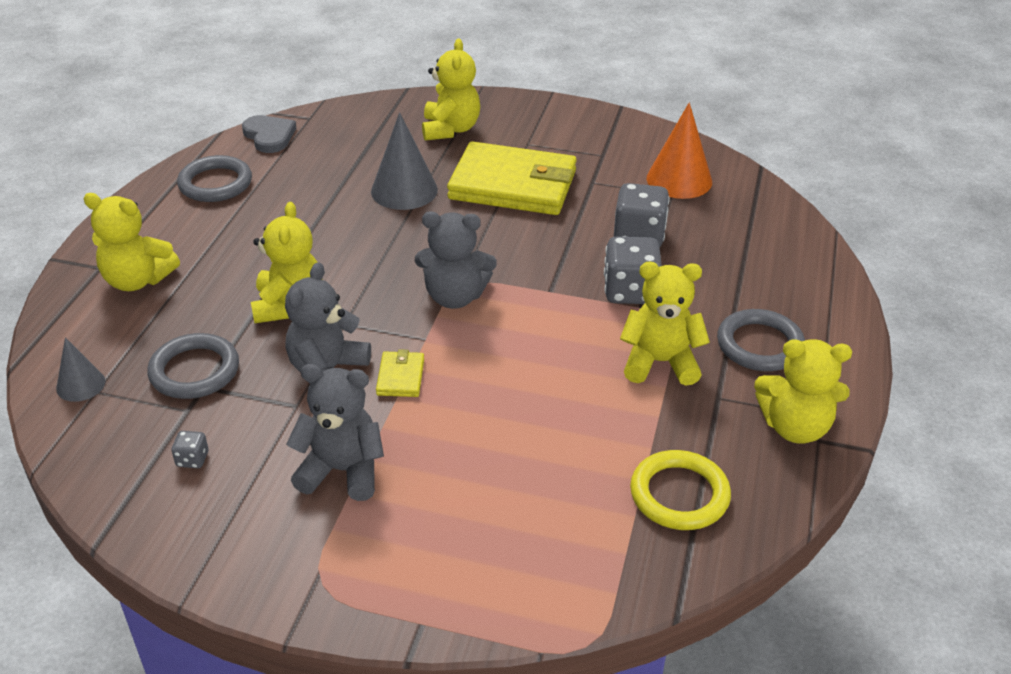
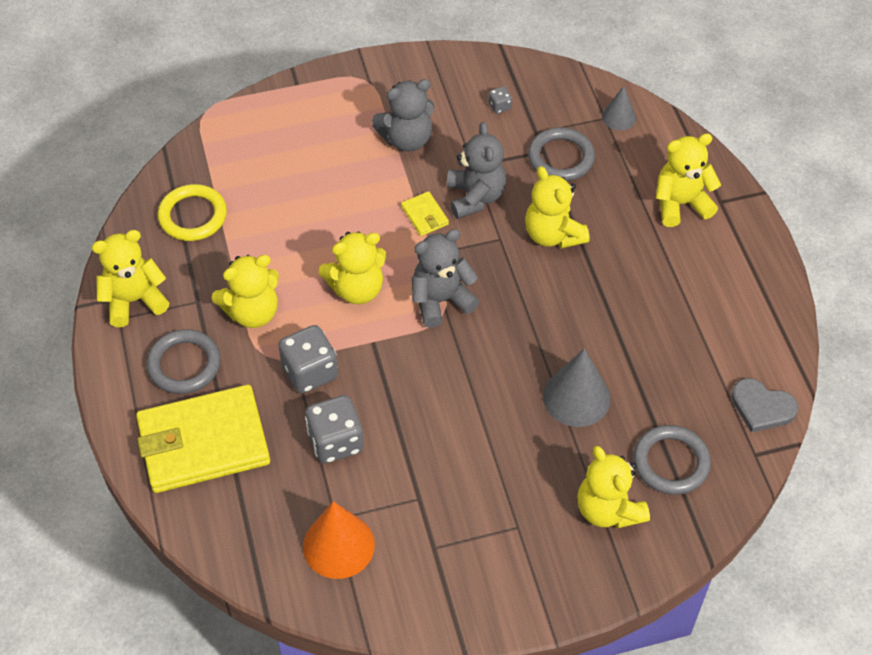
camera: 150 degrees right, 15 degrees up
(215, 183) = (738, 324): grey ring -> grey ring (671, 462)
(513, 185) = (488, 455): yellow wallet -> yellow wallet (203, 442)
(532, 339) = (357, 289): none -> yellow teddy bear

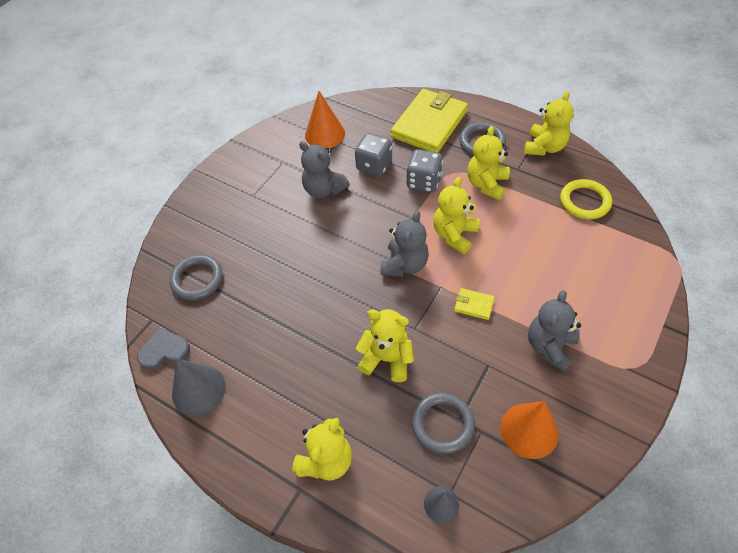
camera: 140 degrees right, 0 degrees up
(475, 197) = (461, 343): grey teddy bear -> grey teddy bear (324, 189)
(499, 106) = (529, 430): grey dice -> orange cone
(576, 397) = (278, 273): grey cone -> grey cone (198, 390)
(608, 509) = (213, 233): yellow teddy bear -> none

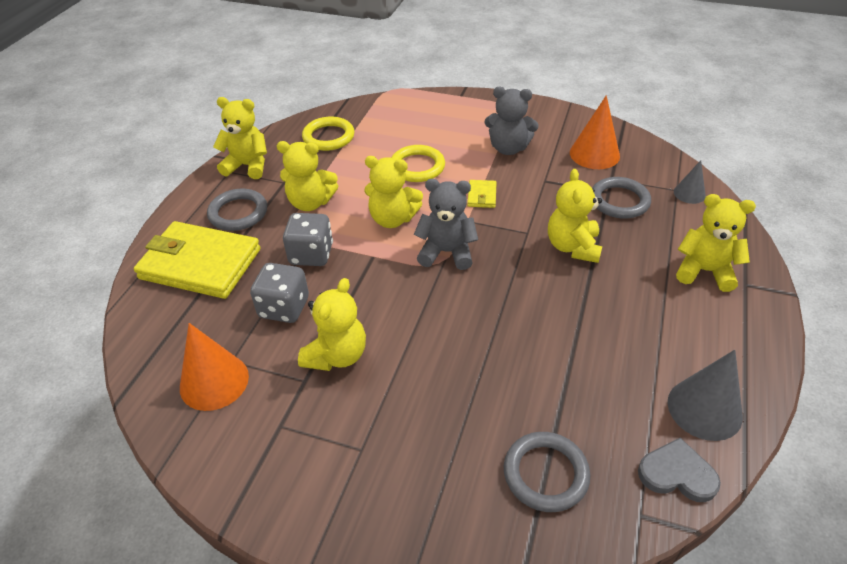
camera: 105 degrees left, 10 degrees down
(164, 350) = (677, 473): grey heart -> grey heart turned 135 degrees clockwise
(324, 189) = (337, 355): grey teddy bear -> yellow teddy bear
(527, 262) = (417, 167): none -> yellow ring

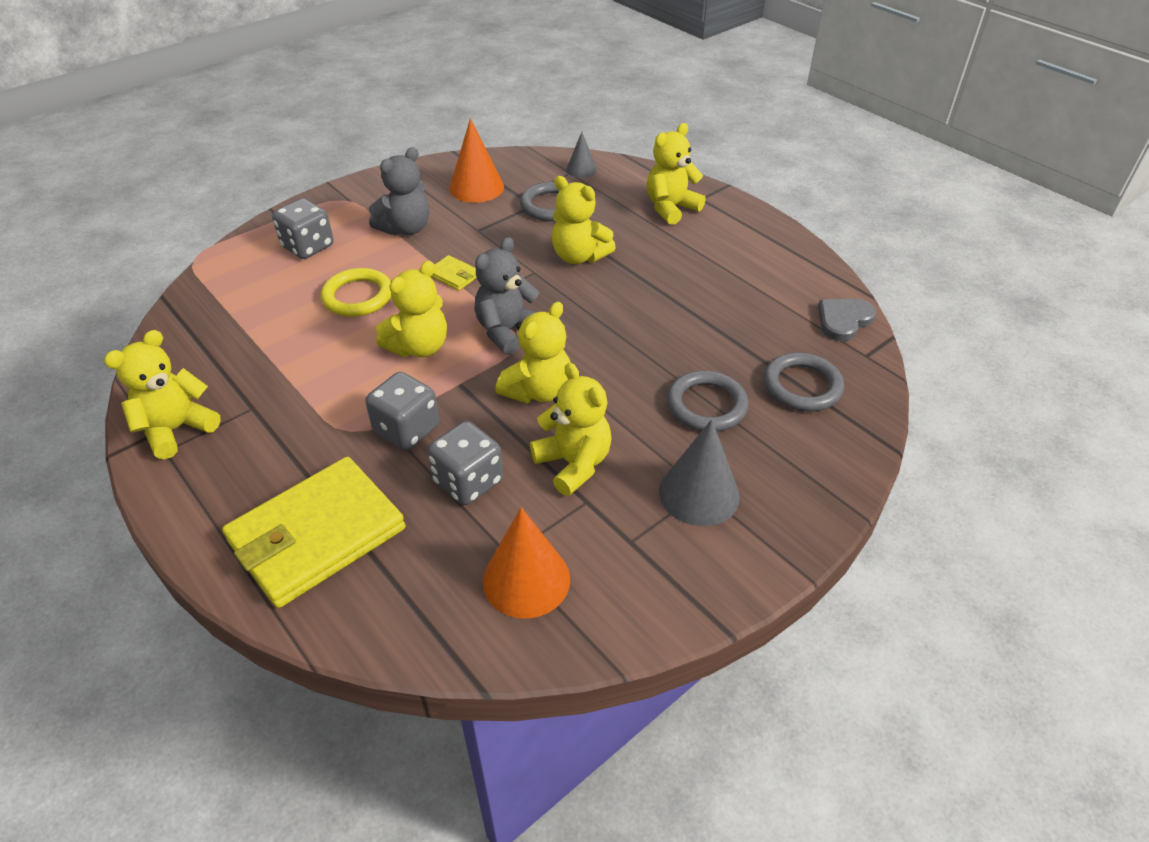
camera: 60 degrees left, 0 degrees up
(238, 213) = (261, 468): grey ring -> grey ring (706, 405)
(310, 202) = (318, 398): yellow teddy bear -> yellow teddy bear (538, 391)
(328, 137) = (215, 339): yellow ring -> none
(444, 121) = (308, 247): none -> grey dice
(704, 409) = (798, 279): grey cone -> grey cone (699, 493)

